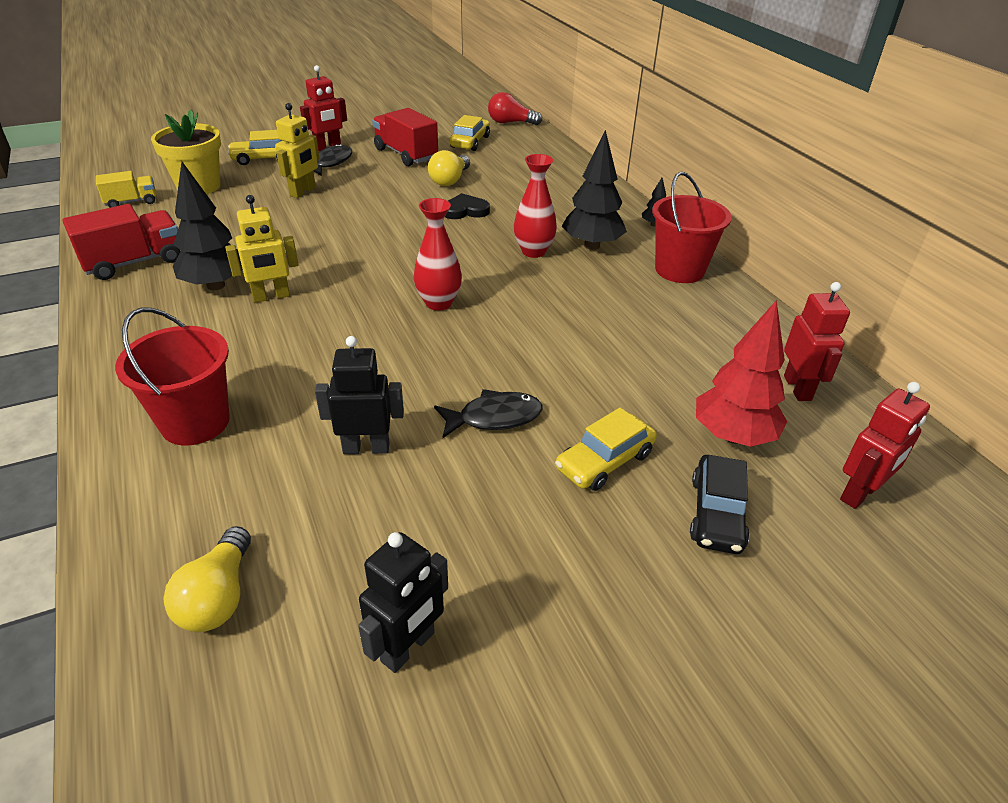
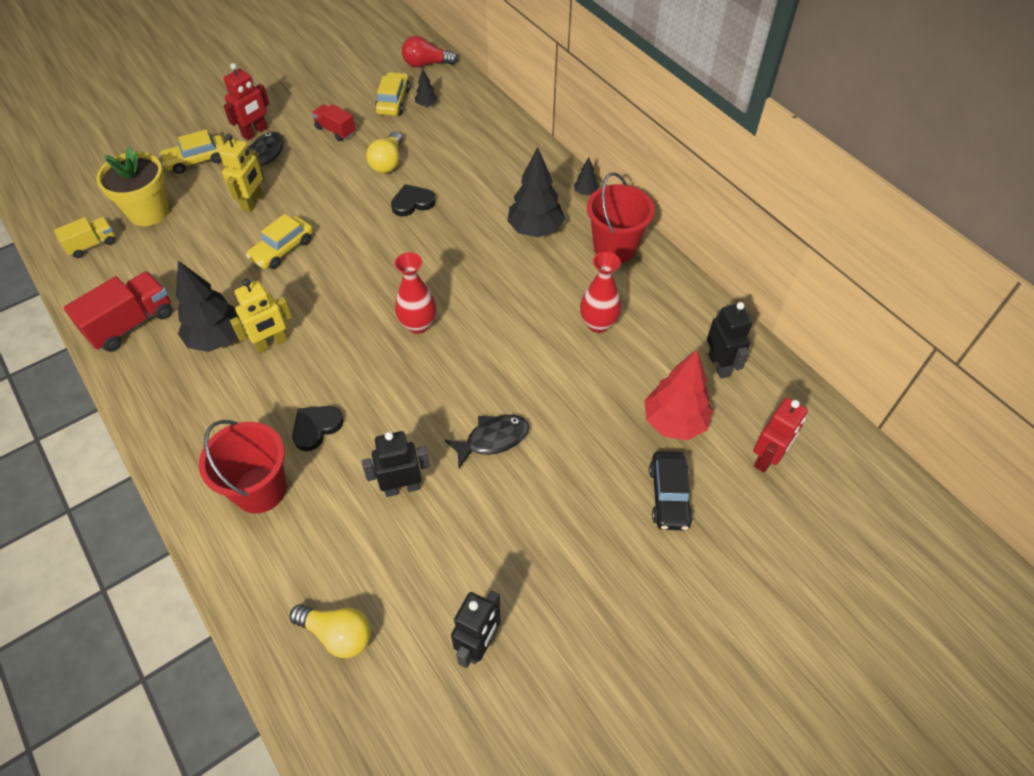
camera: 10 degrees left, 15 degrees up
(218, 596) = (337, 634): yellow light bulb -> yellow light bulb turned 60 degrees counterclockwise
(287, 375) = (316, 428): none -> black heart
(406, 154) = (335, 130): red truck -> red truck, size x0.60
(502, 147) = (426, 105): none -> black tree
(533, 251) = (486, 246): red vase -> red vase (598, 324)
(604, 461) = (583, 465): yellow car -> yellow car (282, 249)
(798, 388) = (719, 365): red robot -> black robot

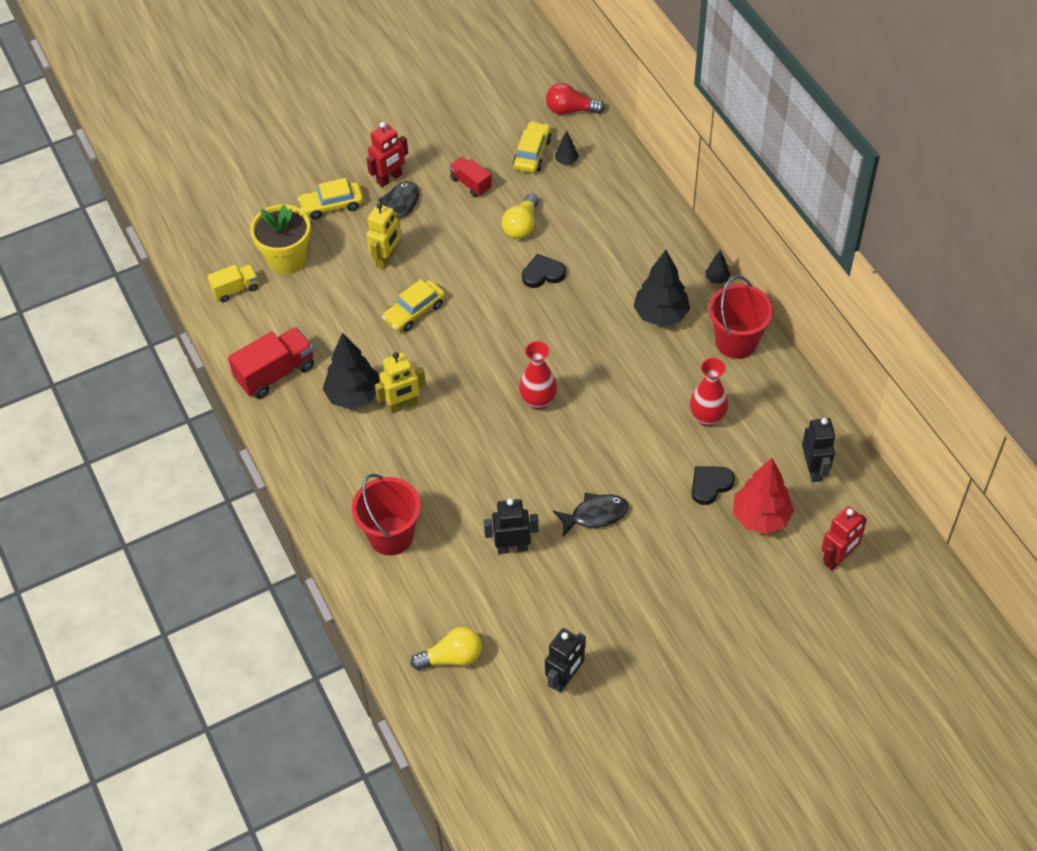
camera: 10 degrees right, 0 degrees up
(316, 428) = (440, 487): black heart -> black heart (710, 485)
(337, 634) = (452, 657): yellow light bulb -> yellow light bulb turned 45 degrees counterclockwise
(669, 496) = (743, 580): black car -> none

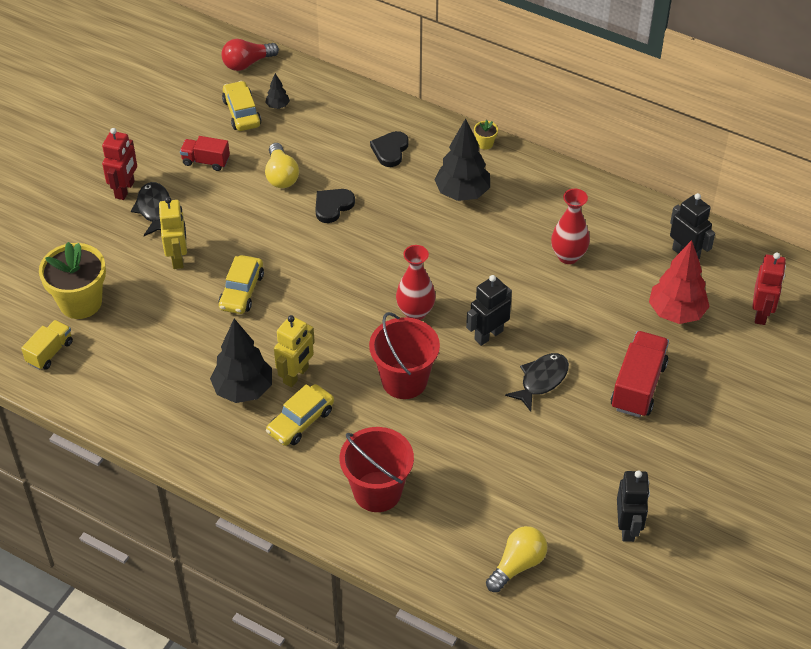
camera: 35 degrees left, 5 degrees down
(275, 373) = (151, 407): red truck -> red truck (638, 386)
(332, 205) = (87, 236): yellow car -> yellow car (300, 421)
(512, 547) = (493, 444): black robot -> black robot (488, 335)
(710, 485) = (615, 308): black heart -> black heart (390, 150)
(716, 279) = (485, 143): black tree -> yellow flower pot
(736, 341) = (542, 185): red bucket -> red bucket (404, 380)

